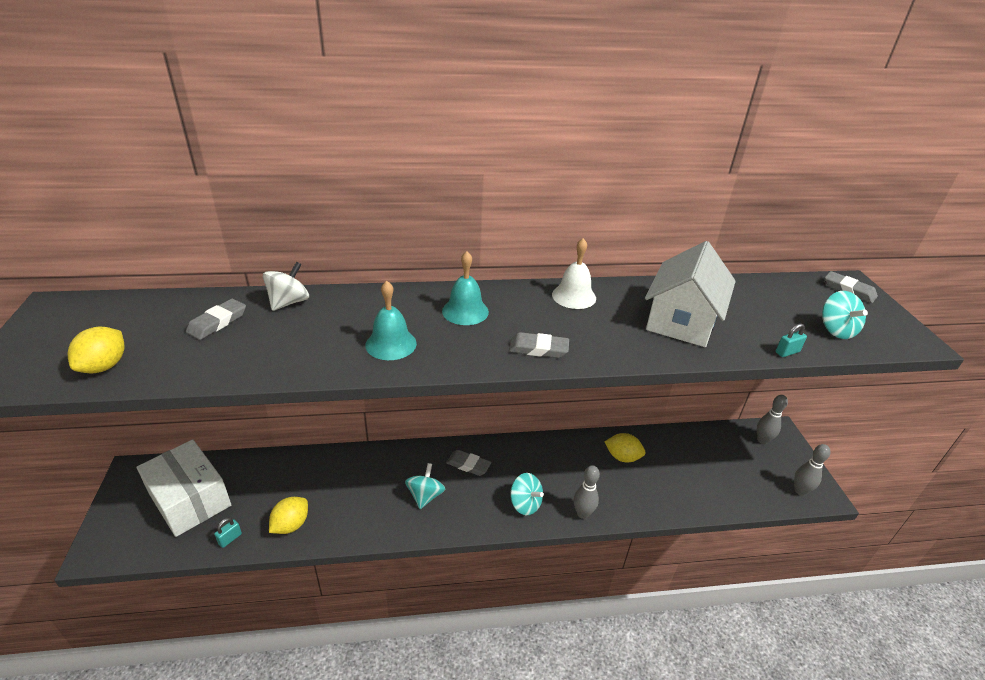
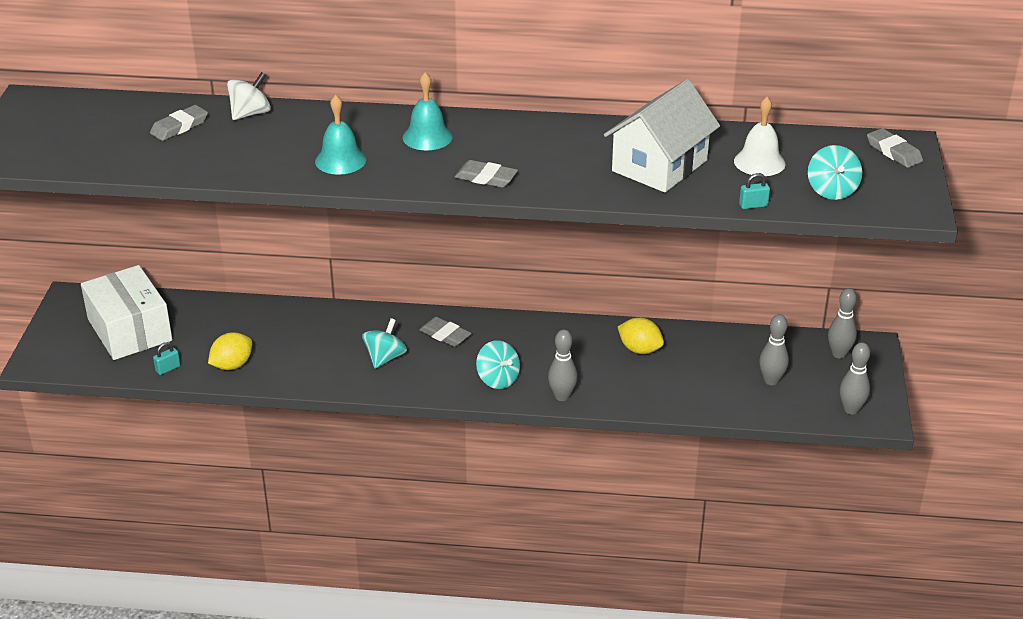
camera: 15 degrees right, 0 degrees up
(104, 366) = (79, 155): yellow lemon -> none
(574, 296) = (554, 132): white bell -> white bell (759, 162)
(730, 472) = (771, 380): none -> grey bowling pin

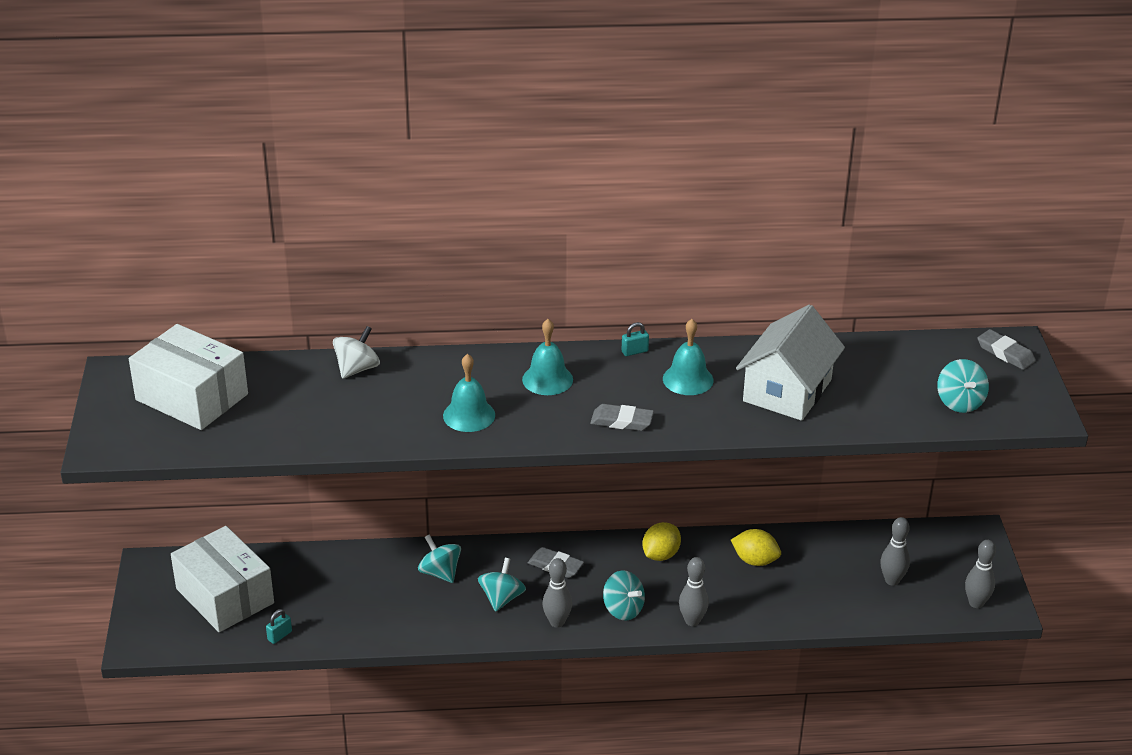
camera: 10 degrees left, 0 degrees up
(88, 124) = (191, 397): none -> white box
(179, 127) = (289, 391): grey eraser -> none
(232, 365) = (346, 624): yellow lemon -> yellow lemon (660, 555)
(334, 330) = (440, 573): none -> turquoise spinning top
(564, 148) = (688, 379): none -> turquoise bell
(753, 205) = (890, 426): turquoise padlock -> turquoise padlock (634, 351)
(759, 162) = (882, 377): white bell -> none
(839, 354) = (949, 544): grey bowling pin -> grey bowling pin (557, 622)

